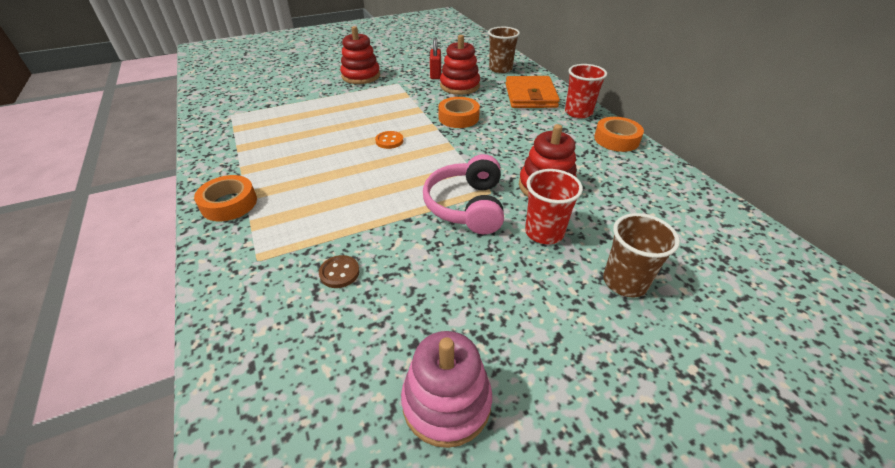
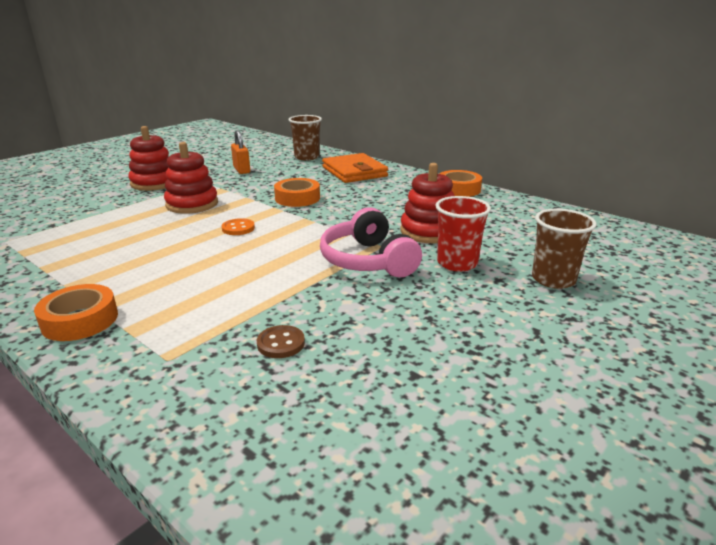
camera: 25 degrees left, 15 degrees down
(435, 74) = (241, 170): red padlock -> orange padlock
(446, 402) = (485, 407): pink stacking toy -> none
(459, 86) = (276, 175): red stacking toy -> red stacking toy (192, 204)
(578, 112) = (409, 177): red cup -> none

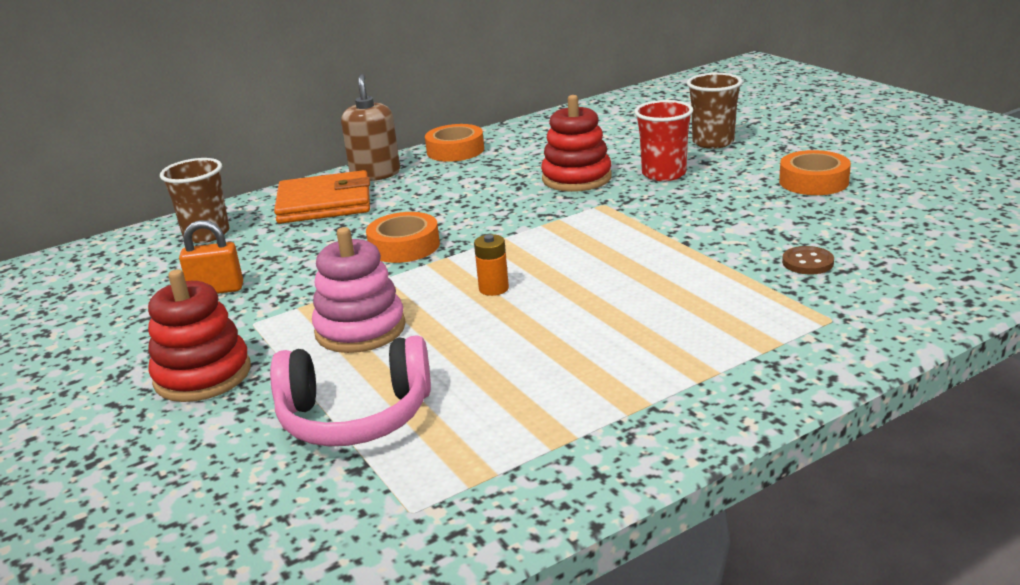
camera: 70 degrees left, 0 degrees up
(80, 320) = (737, 385): orange tape -> orange tape (813, 182)
(192, 204) = (360, 329): red stacking toy -> pink stacking toy
(238, 228) = (493, 288): orange button -> orange battery
(368, 261) = (639, 214): pink headphones -> pink headphones (355, 416)
(404, 176) = (375, 174): none -> brown soap dispenser

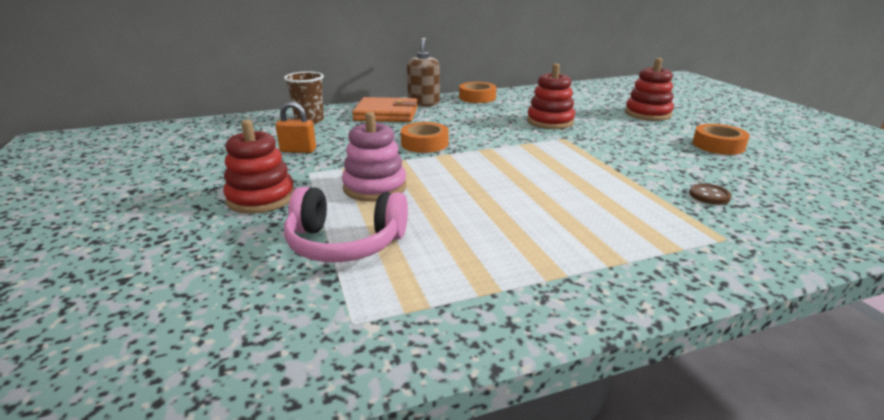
camera: 10 degrees right, 0 degrees up
(493, 288) = (473, 177): orange battery -> none
(664, 174) = (610, 127): red cup -> none
(713, 142) = (647, 114): brown cup -> red stacking toy

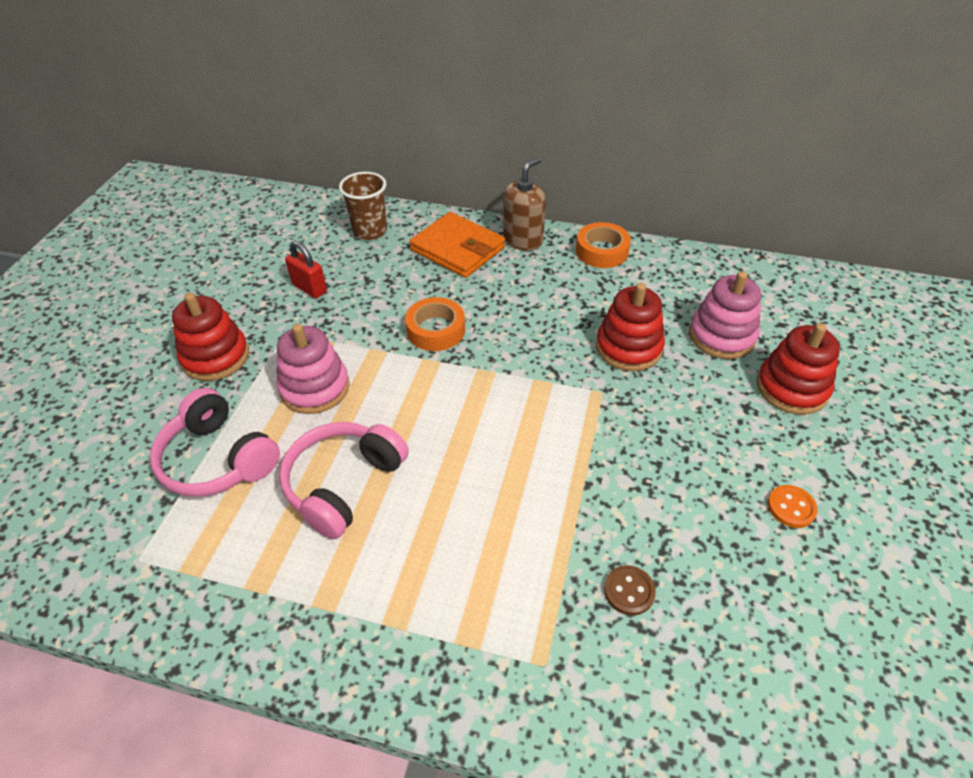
camera: 35 degrees right, 20 degrees up
(298, 150) = (309, 288): orange padlock -> red padlock
(470, 219) = (343, 484): none -> pink headphones
(587, 108) = (721, 336): none -> pink stacking toy
(718, 145) = (791, 507): orange tape -> orange button

